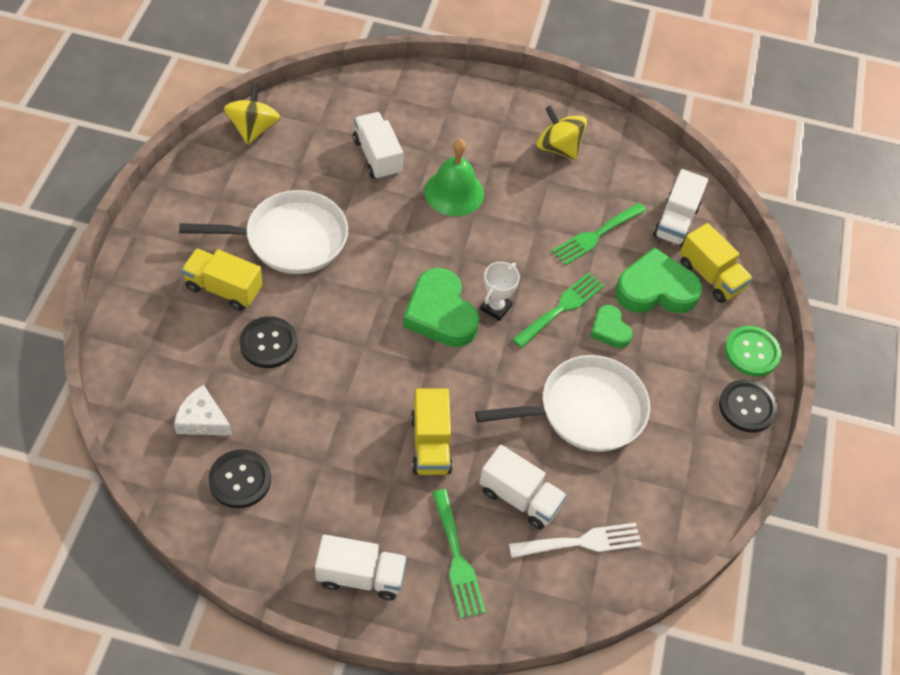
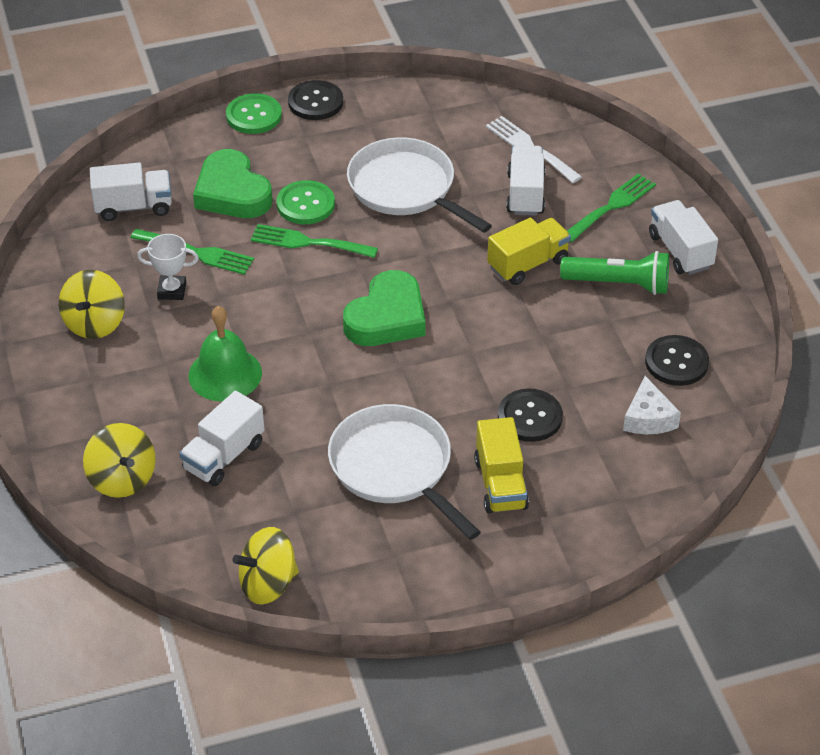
camera: 115 degrees left, 10 degrees down
(357, 497) = (619, 284): none -> green flashlight
(399, 101) = (122, 479): none -> yellow spinning top
(496, 307) = (346, 284): white trophy -> white trophy (172, 290)
(609, 330) = (305, 204): green heart -> green button
(710, 276) = (185, 164): yellow truck -> none

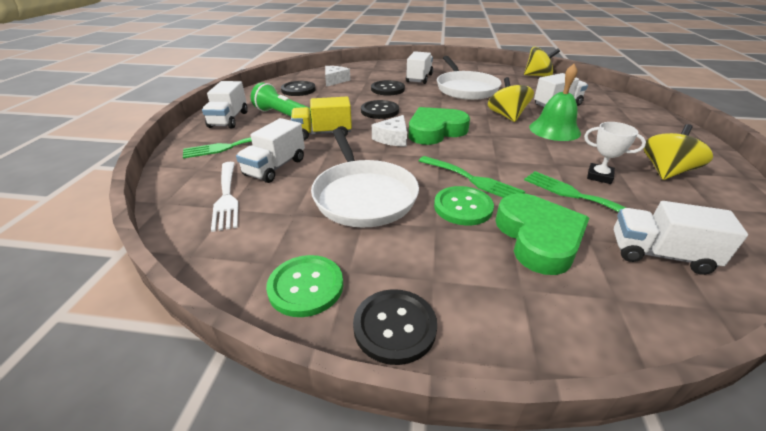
camera: 155 degrees left, 10 degrees down
(122, 479) = (618, 108): yellow spinning top -> yellow spinning top (507, 116)
(254, 115) = (493, 335): green button -> green button (306, 286)
(433, 283) = (393, 138): none -> white cheese
(494, 342) = (379, 111): none -> black button
(500, 484) = (419, 78): yellow truck -> white truck

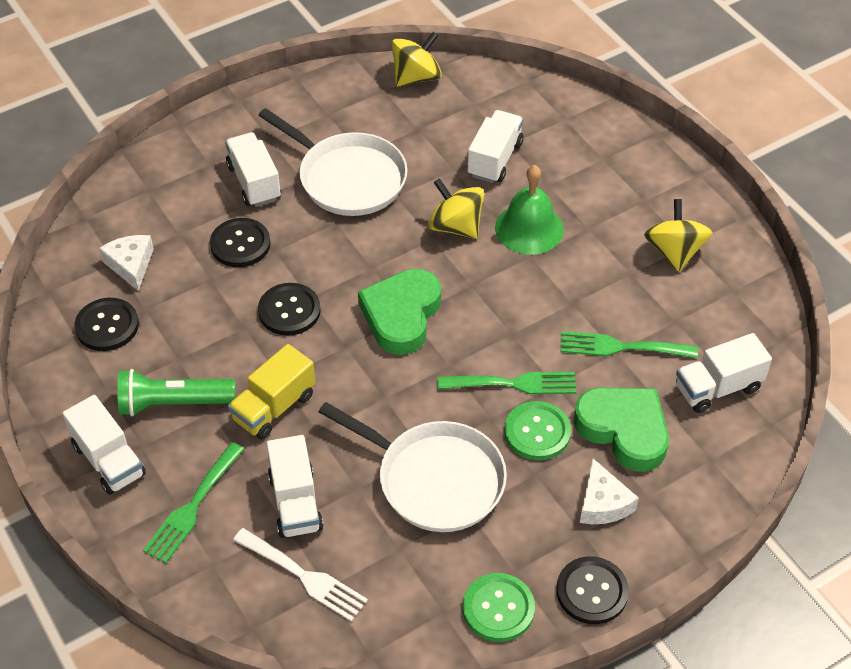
camera: 40 degrees left, 15 degrees up
(393, 138) = (367, 363): white cheese -> white cheese (602, 503)
(599, 176) = (622, 300): white trophy -> none

